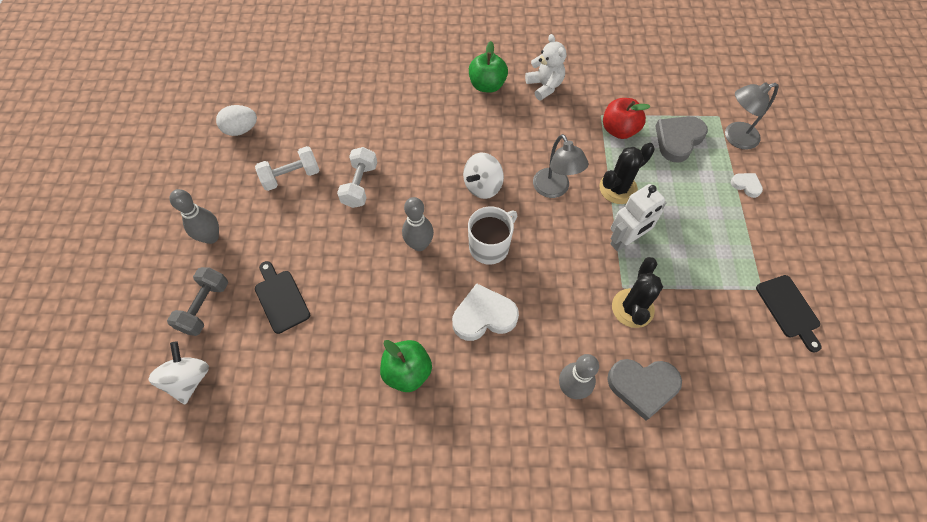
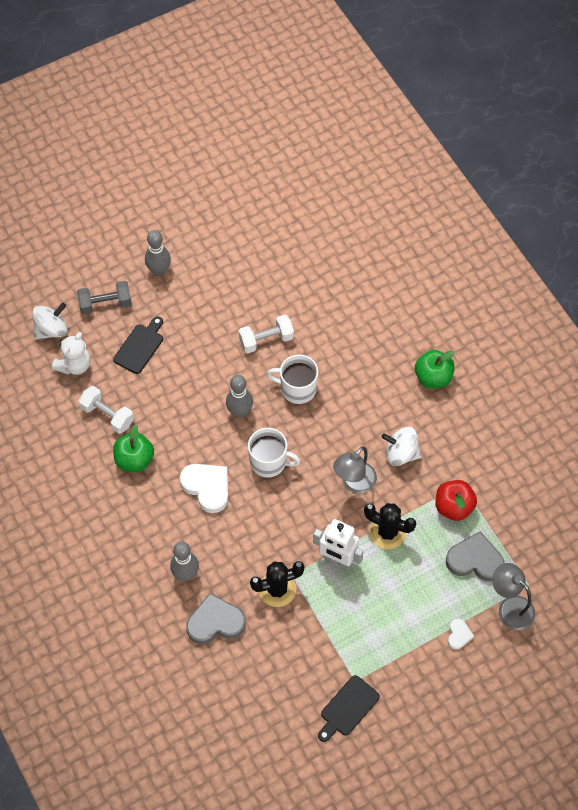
camera: 60 degrees right, 0 degrees up
(241, 130) = (263, 225): white egg -> none
(291, 176) = (243, 288): white dumbbell -> white dumbbell (107, 415)
(428, 185) = (297, 388): none -> white mug
(483, 186) = (323, 428): white spinning top -> white spinning top (401, 453)
(544, 86) = (464, 424): white teddy bear -> white teddy bear (74, 365)
(642, 386) = (215, 622): grey heart -> grey heart turned 105 degrees clockwise

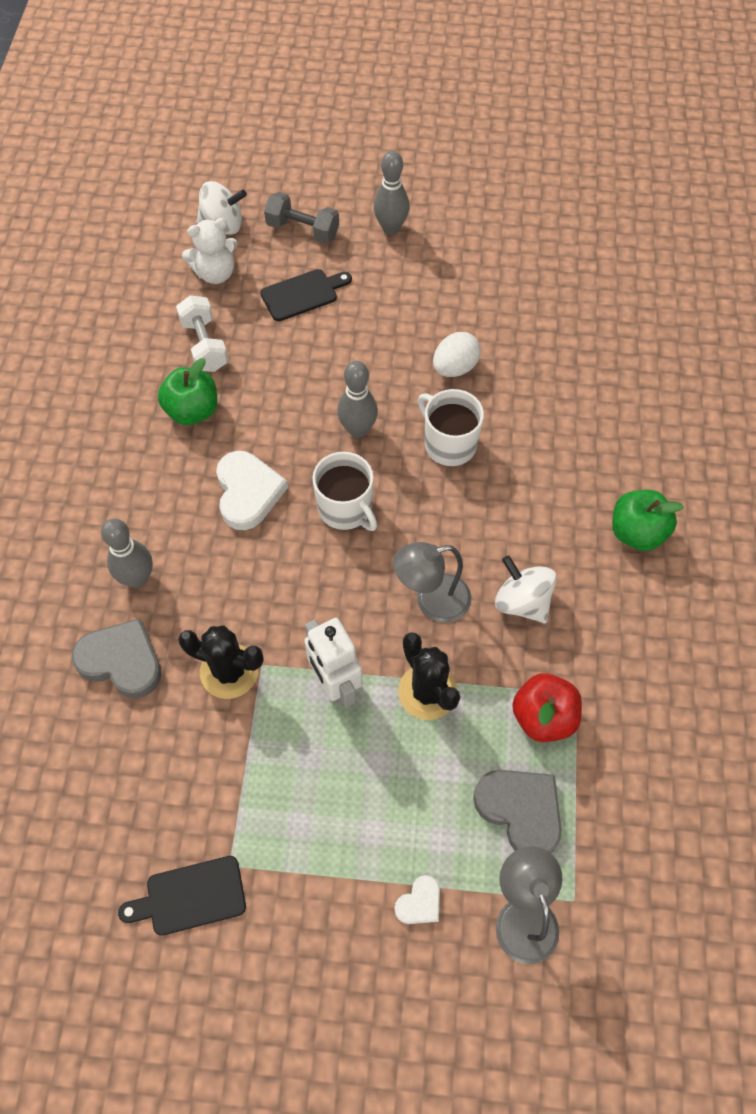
camera: 35 degrees right, 0 degrees up
(266, 340) = (455, 368): white dumbbell -> white egg

